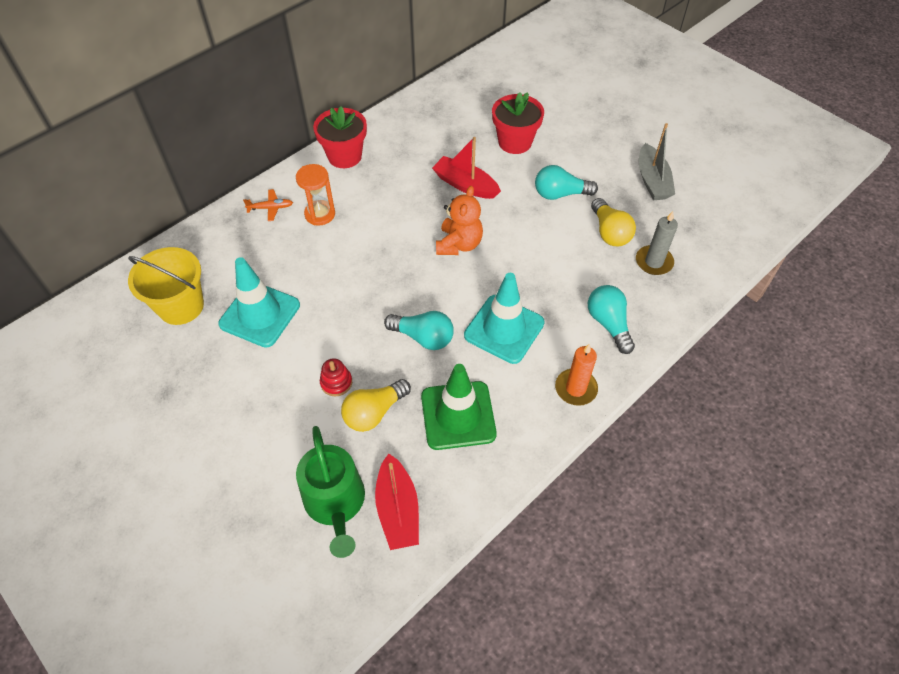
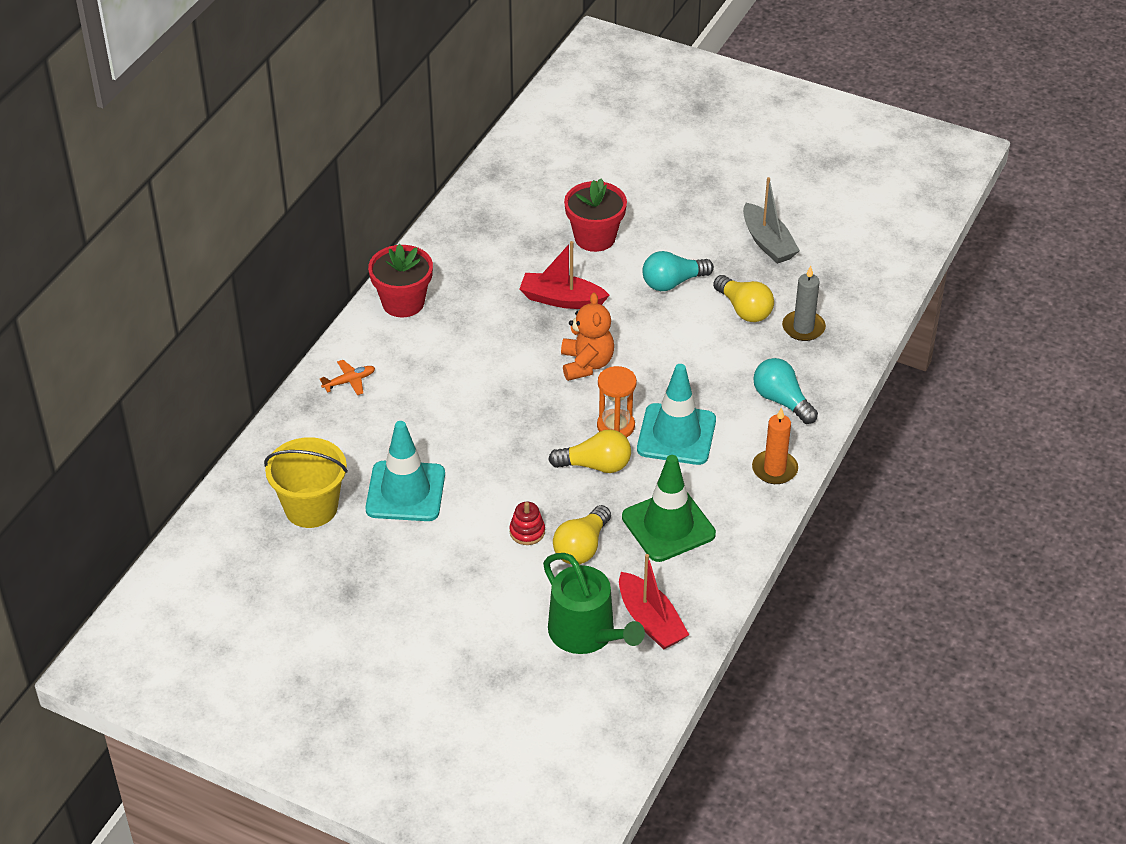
camera: 20 degrees left, 10 degrees down
(320, 214) = (411, 373): orange hourglass -> orange hourglass (615, 426)
(423, 337) = (595, 465): turquoise light bulb -> yellow light bulb

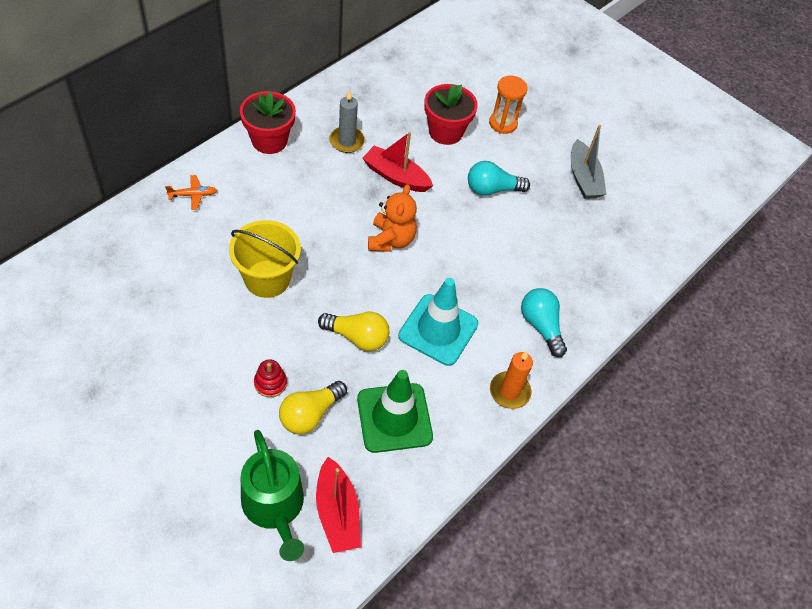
camera: 10 degrees right, 10 degrees up
(311, 507) = (103, 300): yellow bucket -> yellow bucket (267, 279)
(405, 492) = (187, 310): turquoise traffic cone -> none
(615, 426) = (390, 305): orange hourglass -> orange hourglass (503, 123)
(744, 309) = (541, 231): yellow light bulb -> none
(803, 328) = (585, 263): grey candle -> grey candle (347, 141)

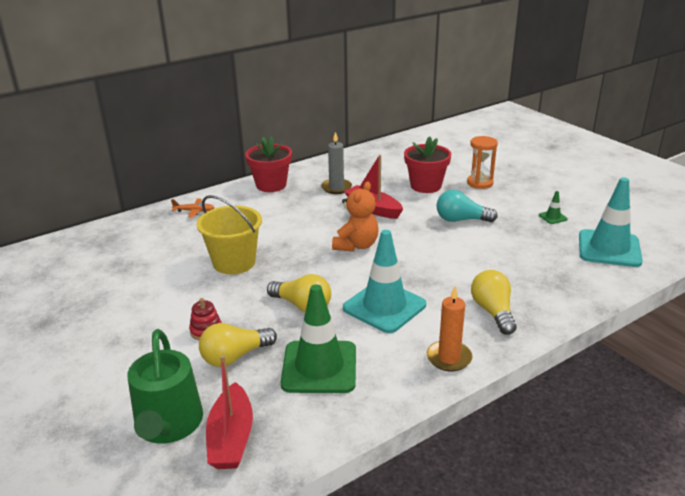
camera: 20 degrees right, 25 degrees down
(541, 326) = (493, 312): turquoise light bulb -> yellow light bulb
(583, 178) = (553, 217): grey boat -> green traffic cone
(640, 224) = (609, 249): none -> turquoise traffic cone

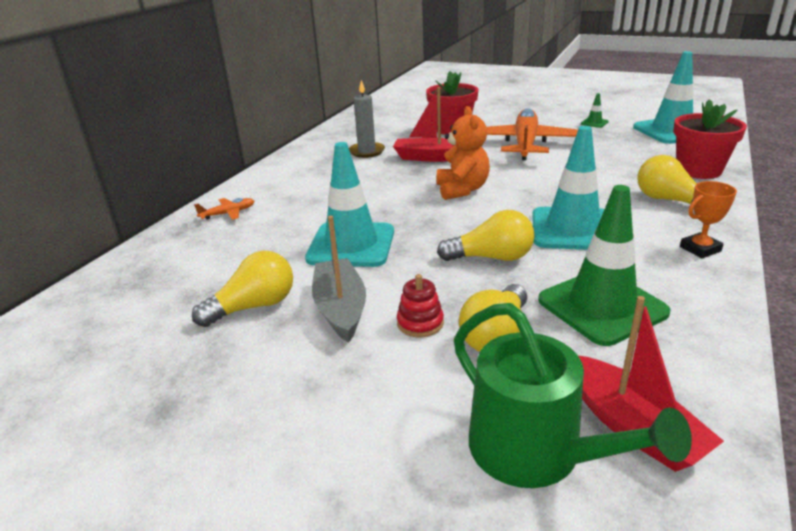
camera: 30 degrees left, 0 degrees up
(138, 283) = (253, 306): none -> yellow light bulb
(178, 303) = (340, 308): none -> grey boat
(234, 262) = (351, 245): yellow bucket -> turquoise traffic cone
(271, 185) = (290, 167): red flower pot -> red flower pot (698, 170)
(449, 358) = (700, 249): orange candle -> orange trophy
(461, 220) = (525, 144): turquoise light bulb -> orange plane
(480, 183) = (496, 116): orange hourglass -> none

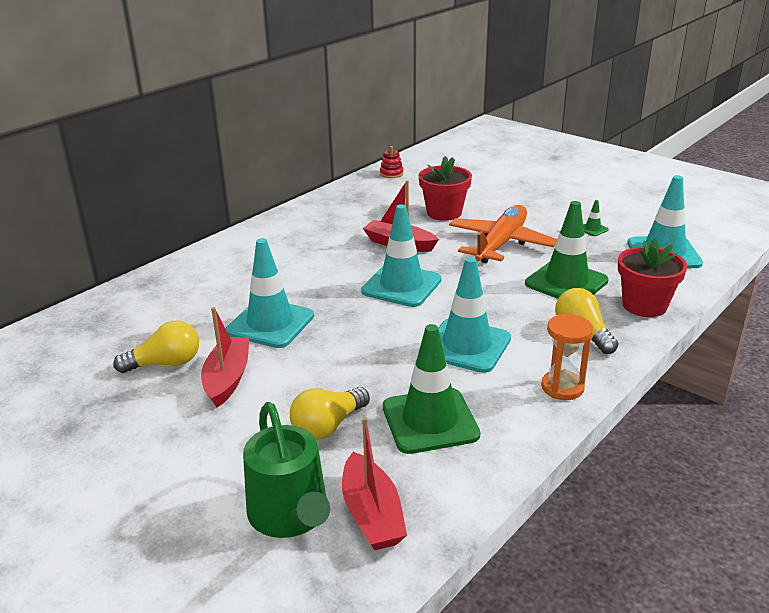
camera: 15 degrees right, 0 degrees up
(228, 213) = (190, 273): orange plane -> none
(340, 308) = (227, 379): grey boat -> red boat
(367, 151) = (346, 226): grey candle -> none
(420, 323) = (278, 404): red stacking toy -> red stacking toy (391, 174)
(462, 190) = (401, 286): orange teddy bear -> turquoise traffic cone
(491, 257) = (375, 359): yellow light bulb -> none
(612, 164) = (566, 282): none -> green traffic cone
(700, 249) = (562, 387): orange trophy -> orange hourglass

